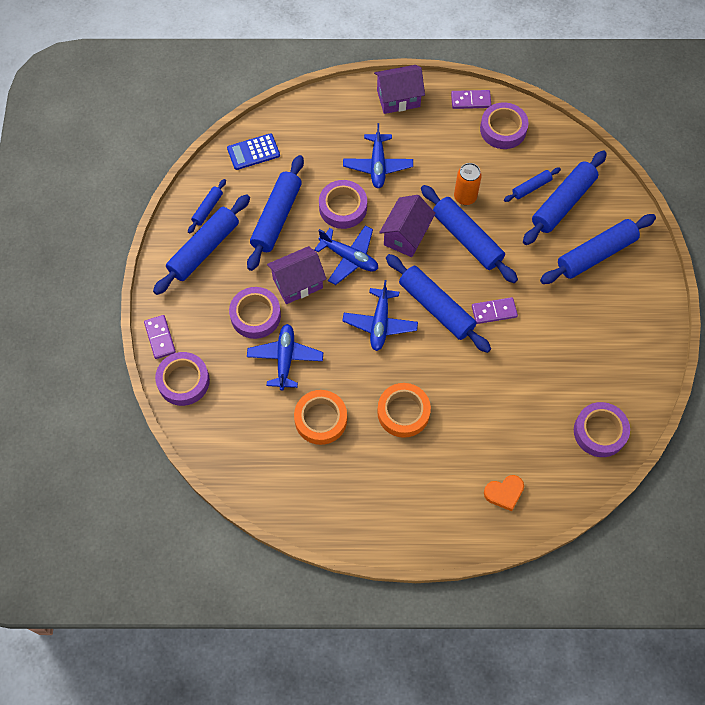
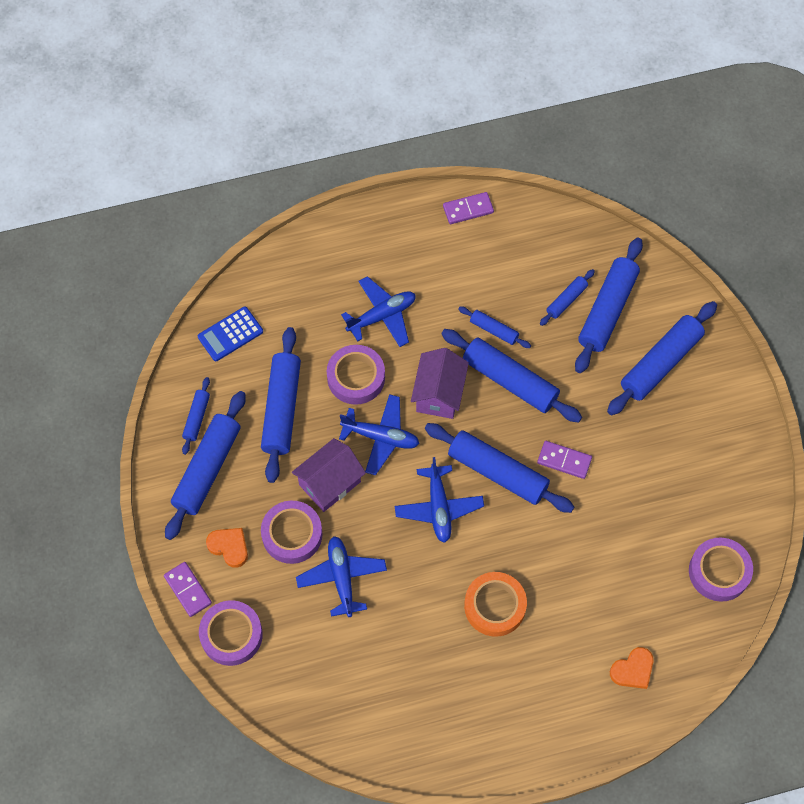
camera: 15 degrees left, 0 degrees up
(203, 313) = (229, 547): none -> orange heart
(321, 419) = (403, 639): orange tape -> none
(377, 165) = (382, 316): blue plane -> blue plane turned 105 degrees counterclockwise
(398, 98) = (383, 226): purple house -> none
(465, 197) = (494, 330): orange can -> blue rolling pin
(494, 311) = (564, 460): purple domino -> purple domino turned 45 degrees clockwise
(503, 129) = (515, 236): purple tape -> none

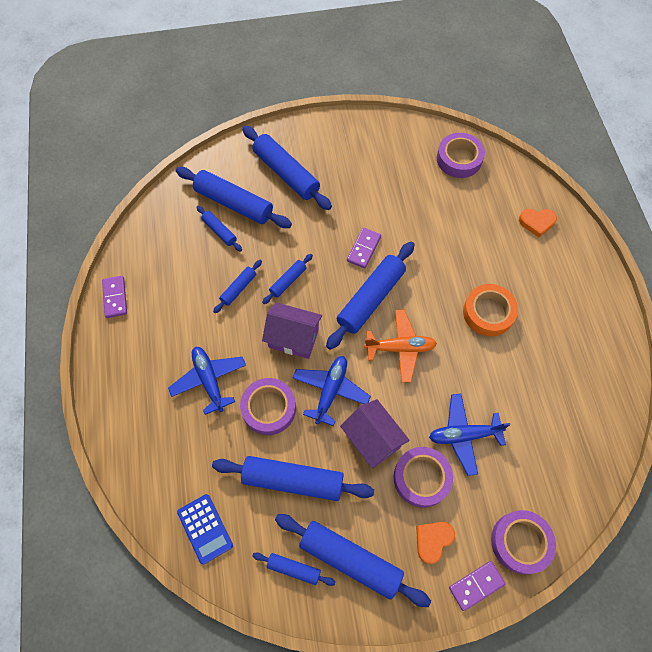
camera: 85 degrees left, 0 degrees up
(438, 507) = (400, 348): blue plane -> orange plane
(510, 381) = (288, 281): blue rolling pin -> blue rolling pin, size x0.51
(633, 670) = (537, 222): orange heart -> orange heart turned 120 degrees clockwise

